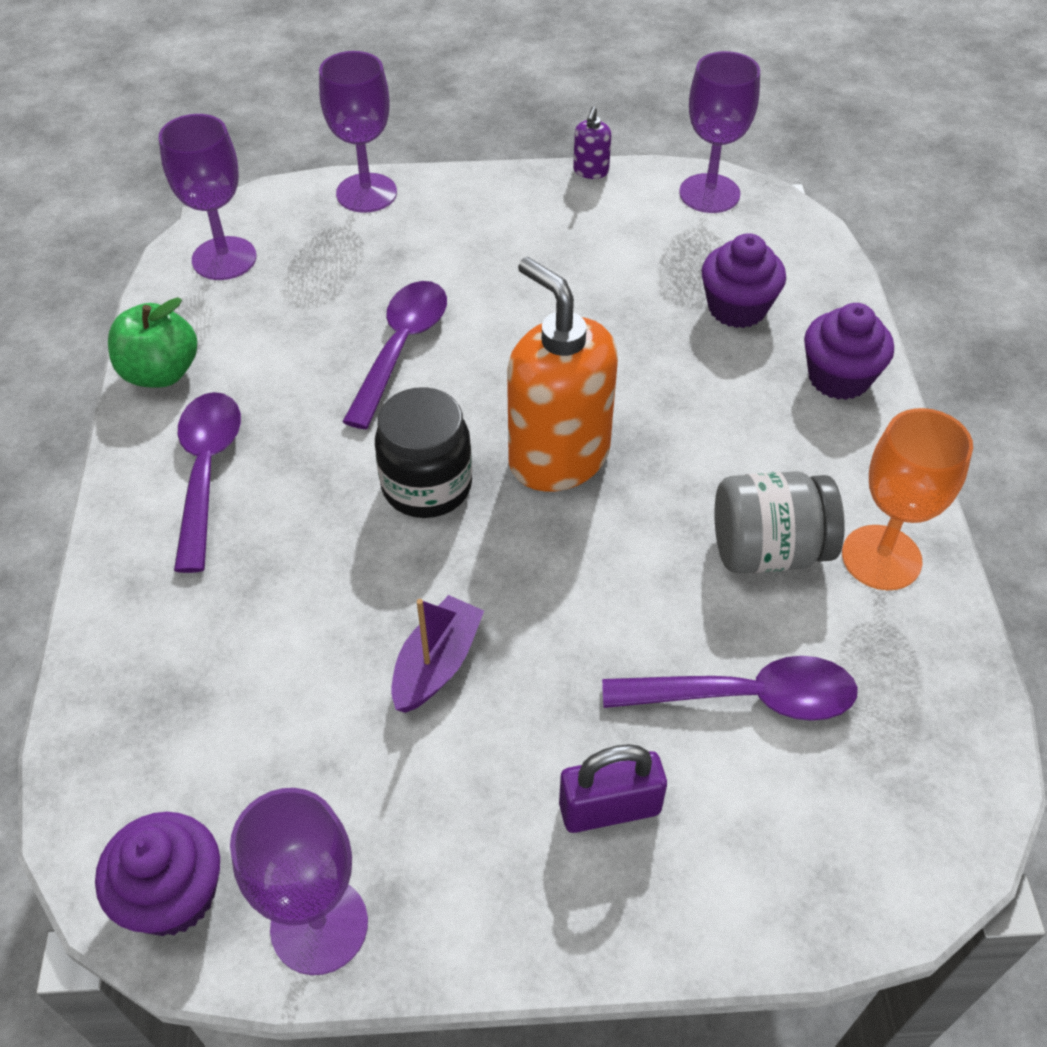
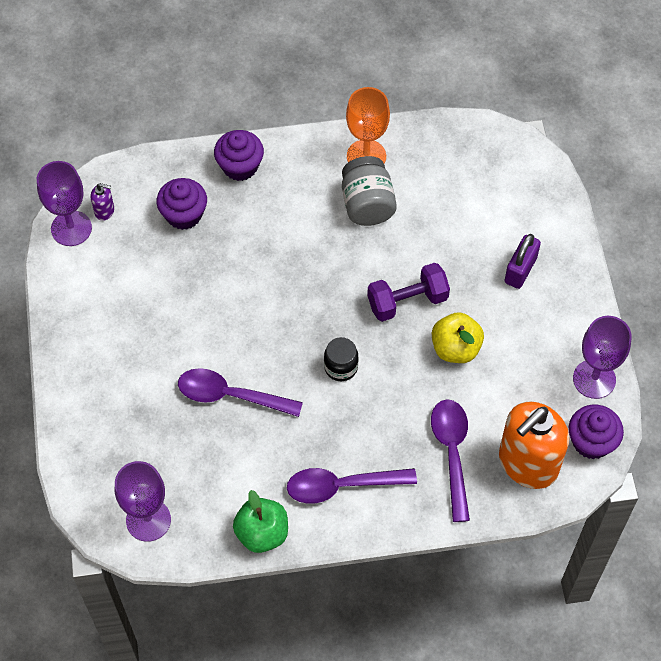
camera: 95 degrees left, 10 degrees up
(366, 193) = (73, 440): purple goblet -> none
(427, 486) = (341, 367): black jar -> black jar, size x0.65
(437, 664) = (455, 348): purple boat -> yellow apple
(550, 595) = (407, 301): none -> purple dumbbell
(558, 457) = (312, 303): orange soap dispenser -> orange soap dispenser (527, 463)
(590, 171) = (46, 299): purple soap dispenser -> purple soap dispenser (104, 211)
(609, 808) = (520, 270): purple padlock -> purple padlock turned 45 degrees clockwise
(745, 697) = (455, 216): purple spoon -> purple spoon (451, 453)

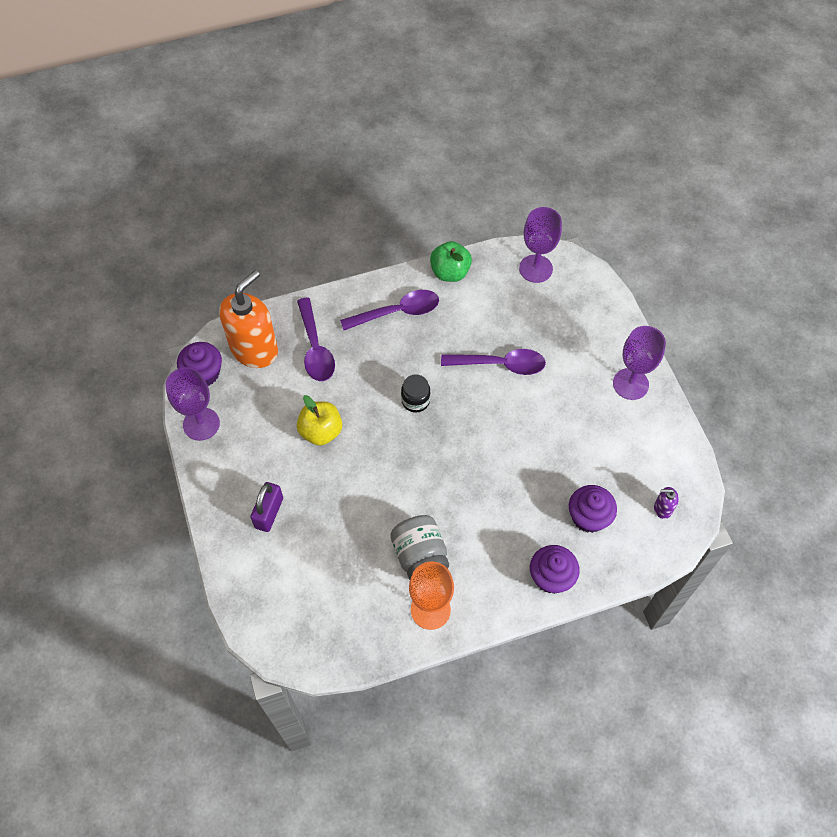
camera: 170 degrees right, 0 degrees up
(71, 228) = (685, 486): purple goblet -> purple goblet (630, 384)
(407, 301) = (368, 467): purple dumbbell -> none

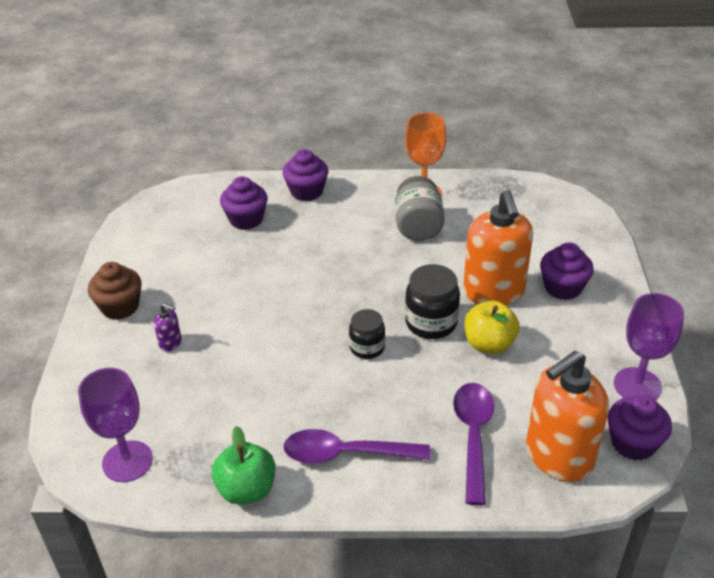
camera: 160 degrees left, 20 degrees down
(269, 513) = (563, 287): purple padlock -> purple cupcake
(328, 490) = (494, 292): none -> orange soap dispenser
(373, 440) = (431, 323): none -> black jar
(500, 364) = (249, 360): purple spoon -> none
(630, 384) = (120, 307): purple goblet -> brown cupcake
(662, 509) = (176, 211): purple soap dispenser -> purple soap dispenser (170, 343)

